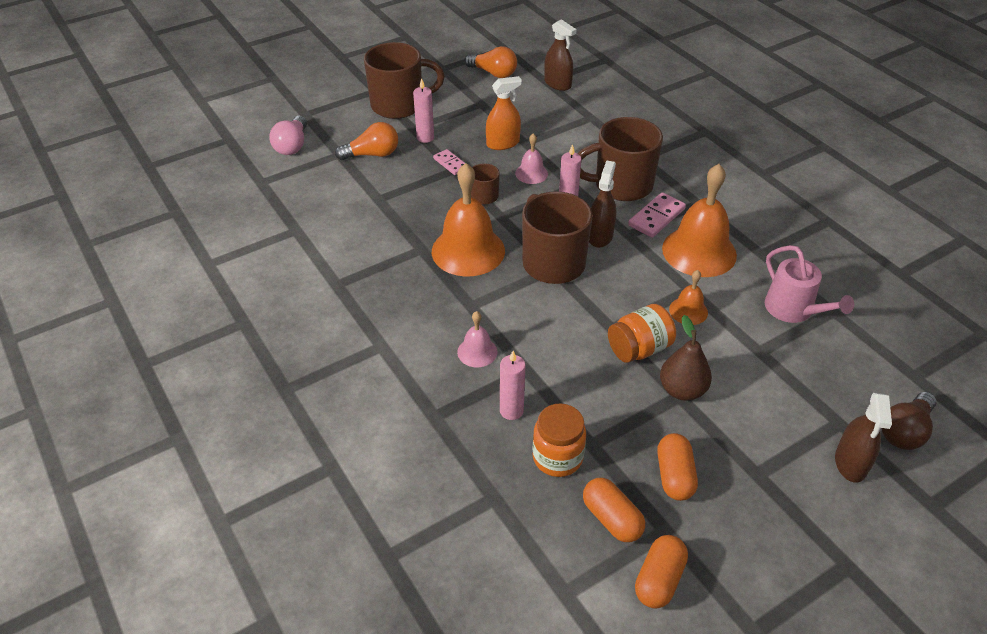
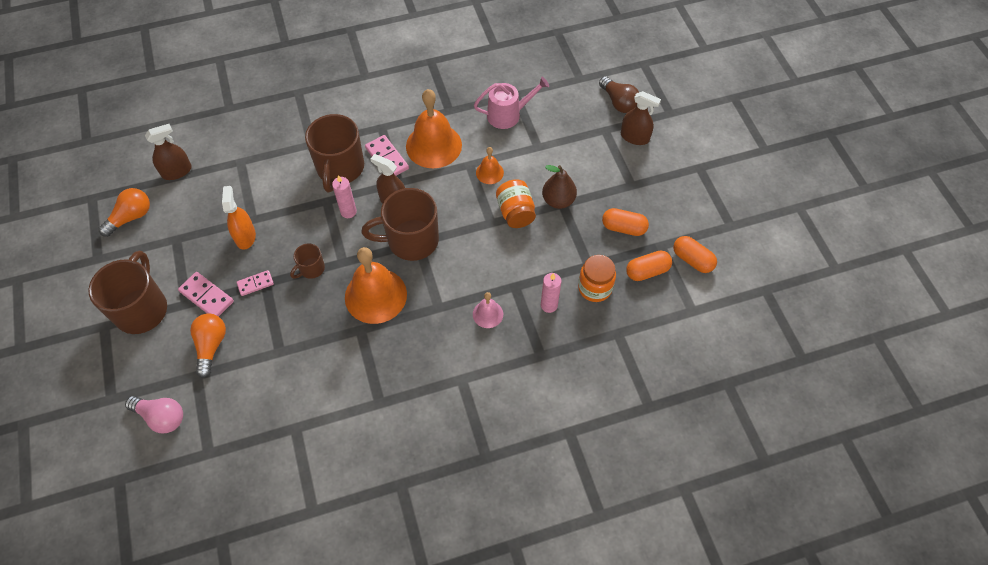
camera: 75 degrees left, 15 degrees up
(425, 138) = (206, 296): pink candle -> pink domino
(531, 173) = (297, 226): pink bell -> none

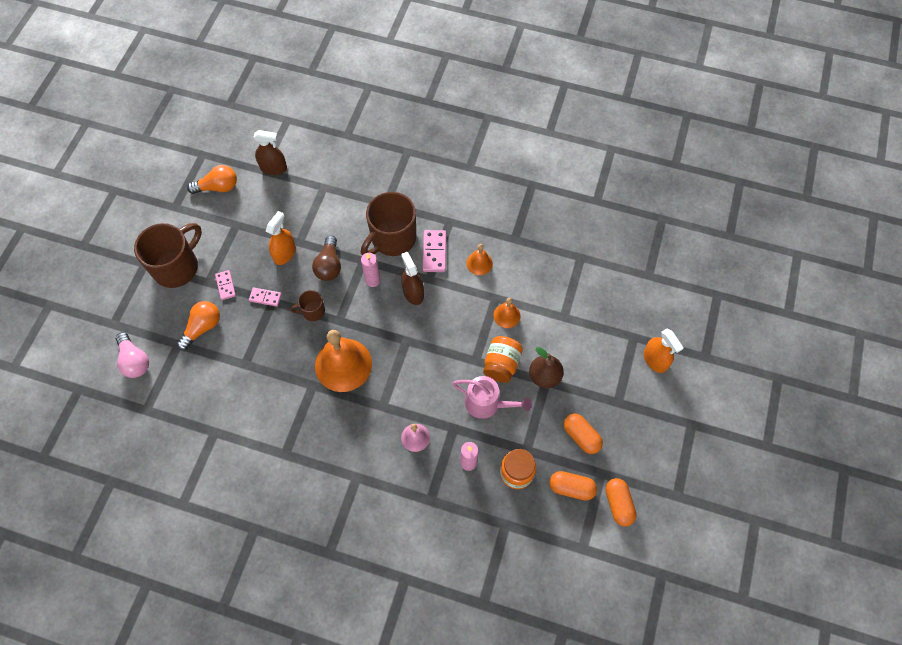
camera: 35 degrees right, 5 degrees up
(206, 296) = (226, 285): pink domino -> pink domino, size x0.64
(411, 240) = (402, 335): brown mug -> none
(433, 145) = (479, 263): orange bell -> orange bell, size x0.49
(508, 115) = (560, 272): pink watering can -> pink watering can (487, 403)
(618, 102) = (666, 318): brown light bulb -> brown light bulb (329, 265)
(634, 137) = (655, 360): brown spray bottle -> orange spray bottle

